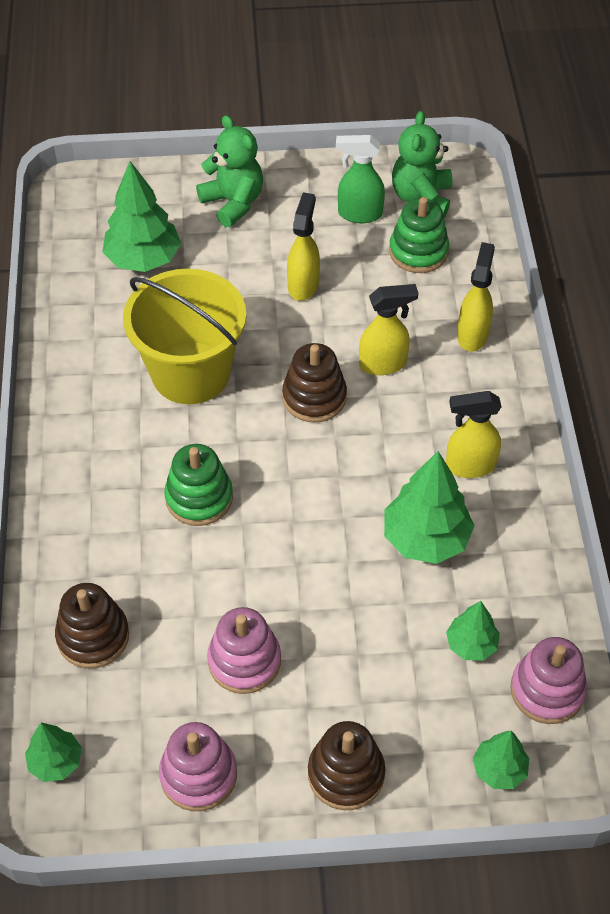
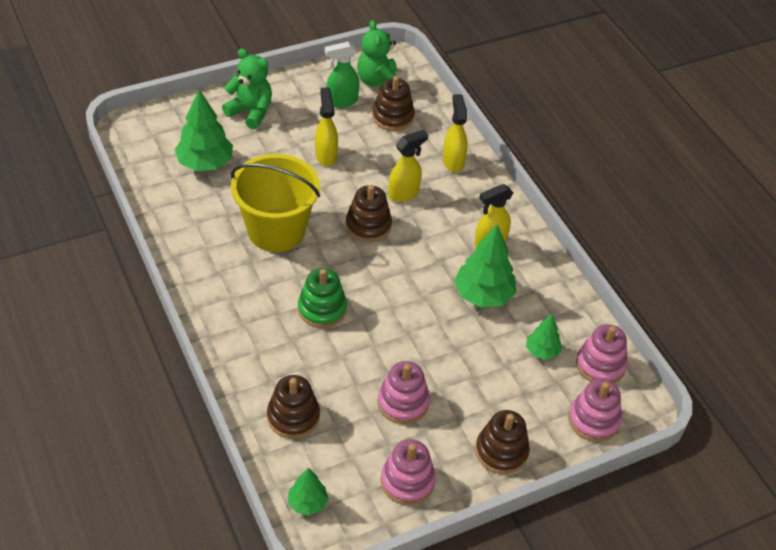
camera: 25 degrees left, 5 degrees down
(418, 252) = (393, 117): green stacking toy -> brown stacking toy
(499, 769) = (593, 420): green tree -> pink stacking toy

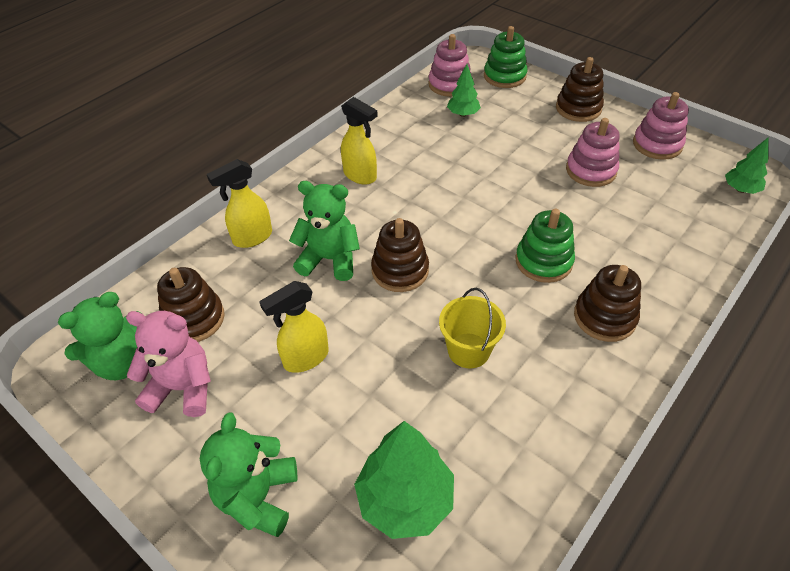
camera: 110 degrees left, 0 degrees up
(276, 230) = (468, 350): yellow bucket -> yellow bucket, size x0.54
(293, 417) = (678, 231): brown stacking toy -> brown stacking toy (604, 317)
(341, 101) = (183, 388): green spray bottle -> pink teddy bear
(404, 193) = (329, 259): yellow spray bottle -> green teddy bear
(483, 295) = (429, 161): green tree -> none
(593, 420) = (504, 76): pink stacking toy -> green stacking toy

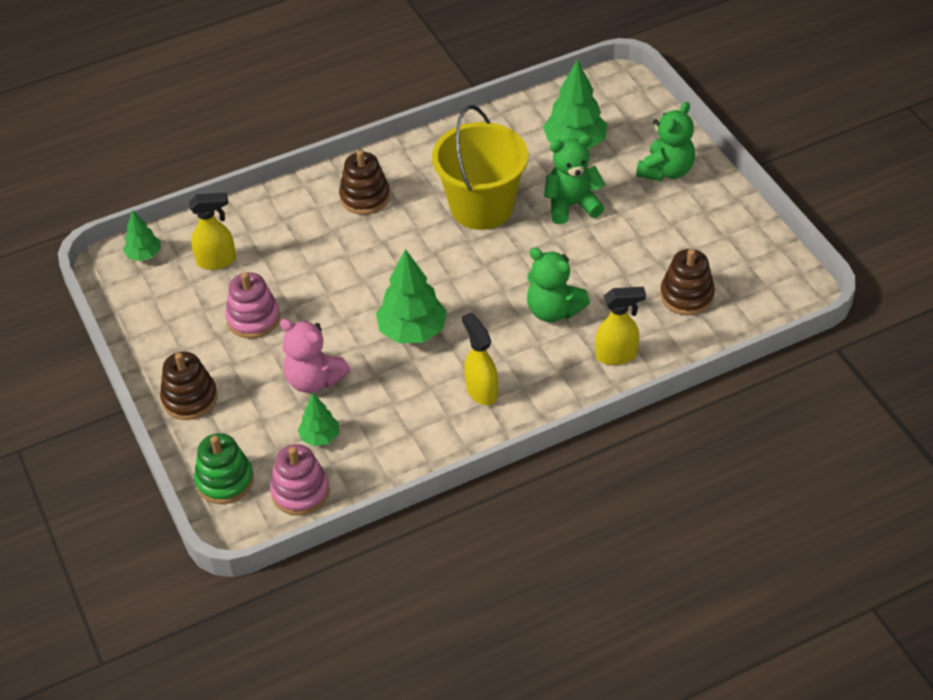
camera: 155 degrees left, 0 degrees up
(122, 362) = (750, 279): green teddy bear -> green teddy bear (572, 205)
(183, 388) = (704, 247): pink teddy bear -> pink teddy bear (314, 379)
(305, 358) = (606, 239): yellow spray bottle -> yellow spray bottle (217, 261)
(400, 270) = (497, 281): brown stacking toy -> none
(449, 202) = (412, 331): none -> green tree
(468, 350) = (482, 207): yellow bucket -> yellow bucket, size x1.86
(543, 261) = (373, 250): green stacking toy -> none
(657, 144) = (161, 325): pink stacking toy -> none

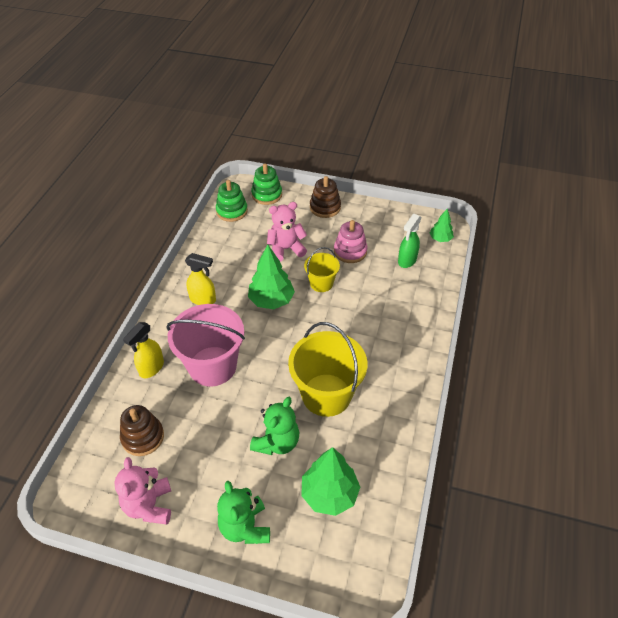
camera: 130 degrees right, 0 degrees up
(217, 261) = (407, 261): yellow spray bottle -> green spray bottle
(300, 491) = (232, 211): pink stacking toy -> green stacking toy
(320, 437) = (251, 232): green tree -> none
(337, 308) = (321, 283): none -> yellow bucket
(365, 197) = (394, 347): brown stacking toy -> none
(553, 310) = (212, 366): green teddy bear -> pink bucket
(730, 239) = (149, 505): none -> pink teddy bear

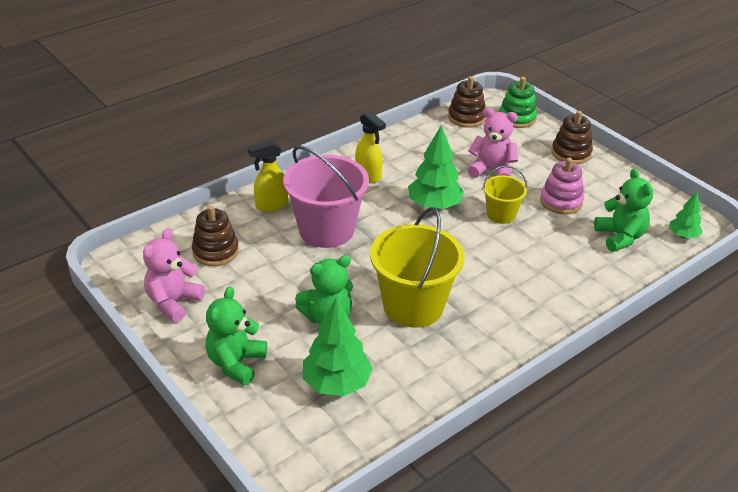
camera: 35 degrees right, 10 degrees down
(232, 211) = (466, 117): green stacking toy -> brown stacking toy
(407, 261) = (620, 237): green spray bottle -> green teddy bear

